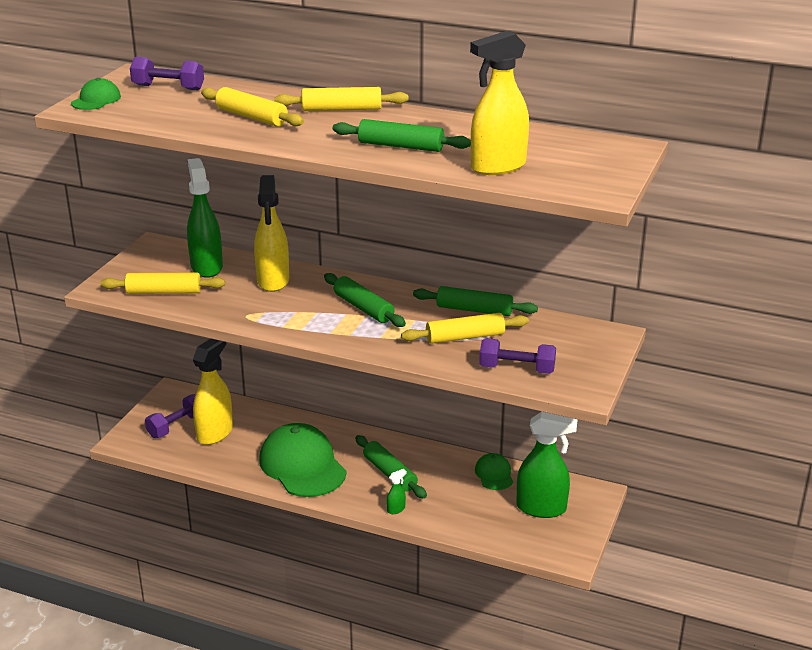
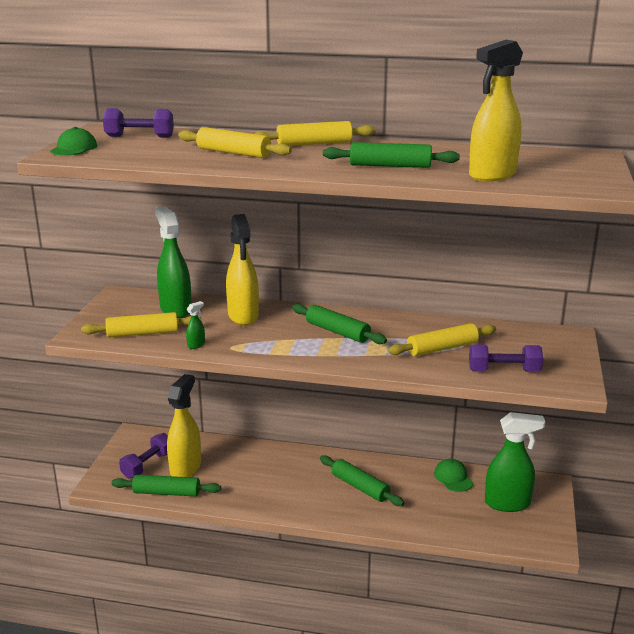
camera: 10 degrees left, 5 degrees down
(302, 465) = (277, 489): green cap -> none
(396, 509) = (378, 519): green spray bottle -> green spray bottle (196, 345)
(474, 310) = (438, 325): green rolling pin -> green rolling pin (167, 493)

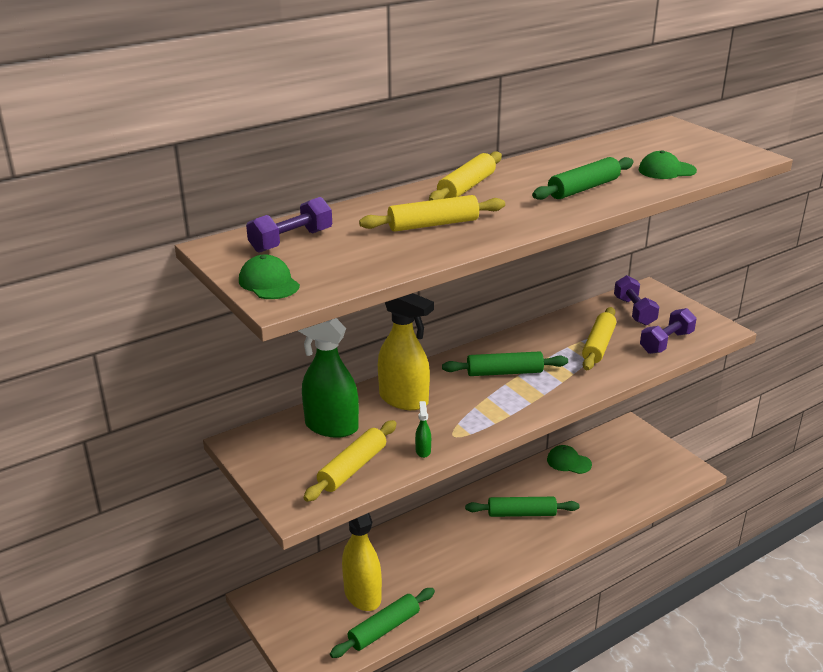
camera: 45 degrees left, 5 degrees up
(147, 465) = (324, 617): purple dumbbell -> purple dumbbell (634, 311)
(492, 175) = (666, 170): yellow spray bottle -> green cap
(508, 503) = (628, 459): green spray bottle -> none

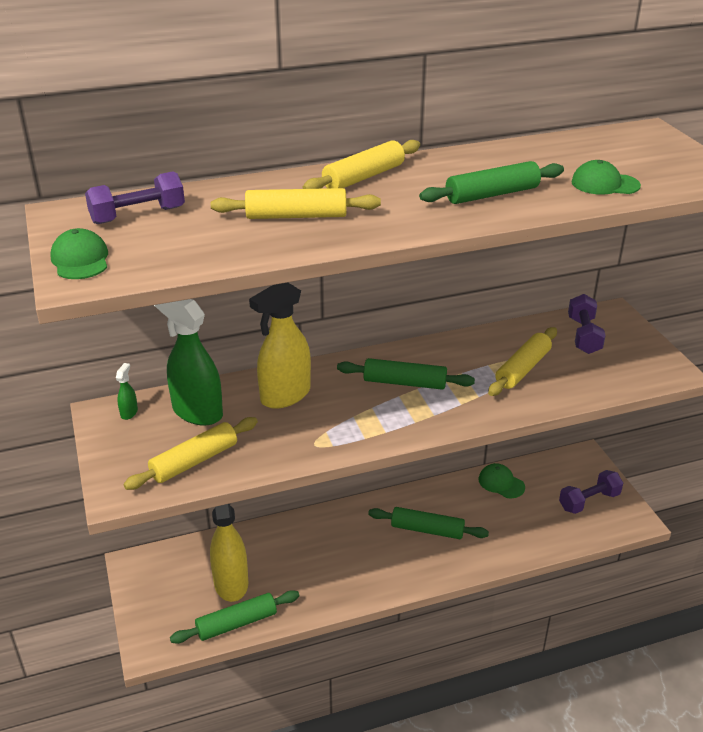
camera: 15 degrees right, 5 degrees up
(404, 400) = (285, 395): yellow spray bottle -> yellow spray bottle turned 90 degrees clockwise
(423, 451) = (274, 455): green spray bottle -> green spray bottle (129, 413)
(666, 342) = (601, 377): purple dumbbell -> purple dumbbell (589, 501)

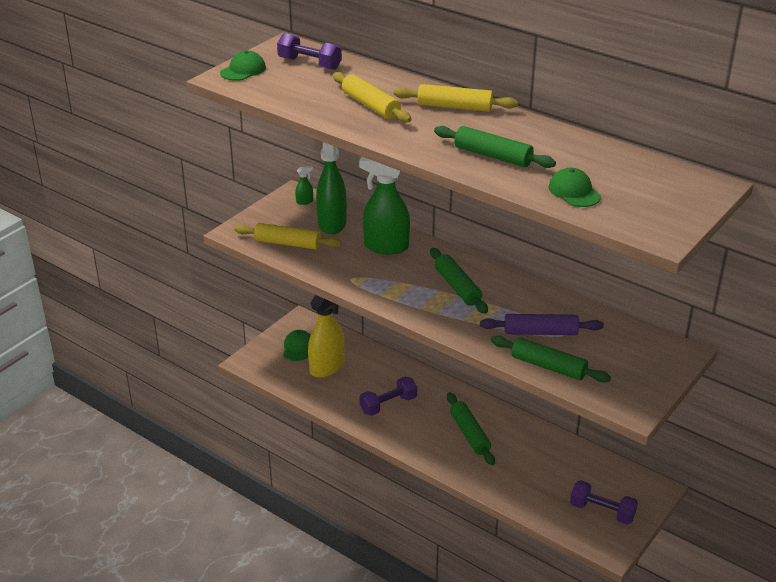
camera: 55 degrees right, 0 degrees up
(237, 623) = (298, 386): green rolling pin -> green rolling pin (548, 366)
(285, 395) = (385, 247): yellow spray bottle -> green spray bottle
(501, 483) = (564, 452): green cap -> green cap (298, 347)
(523, 369) = (540, 332): yellow rolling pin -> purple rolling pin
(583, 335) = (626, 347): purple dumbbell -> purple dumbbell (388, 405)

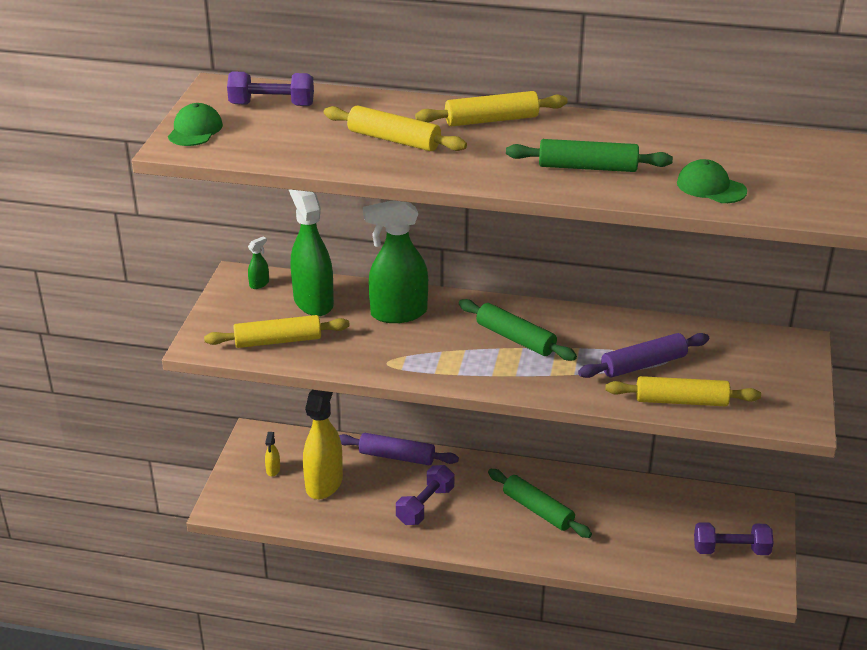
camera: 25 degrees left, 0 degrees up
(298, 347) = (273, 470): green cap -> yellow spray bottle
(391, 364) = (396, 456): none -> purple rolling pin
(548, 366) = (681, 401): green rolling pin -> yellow rolling pin

